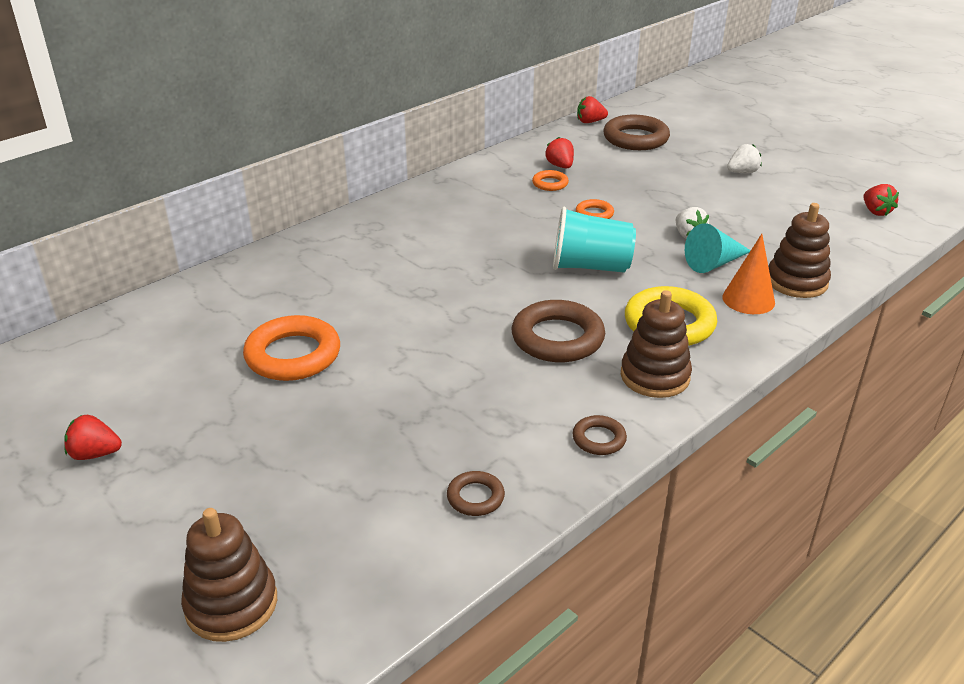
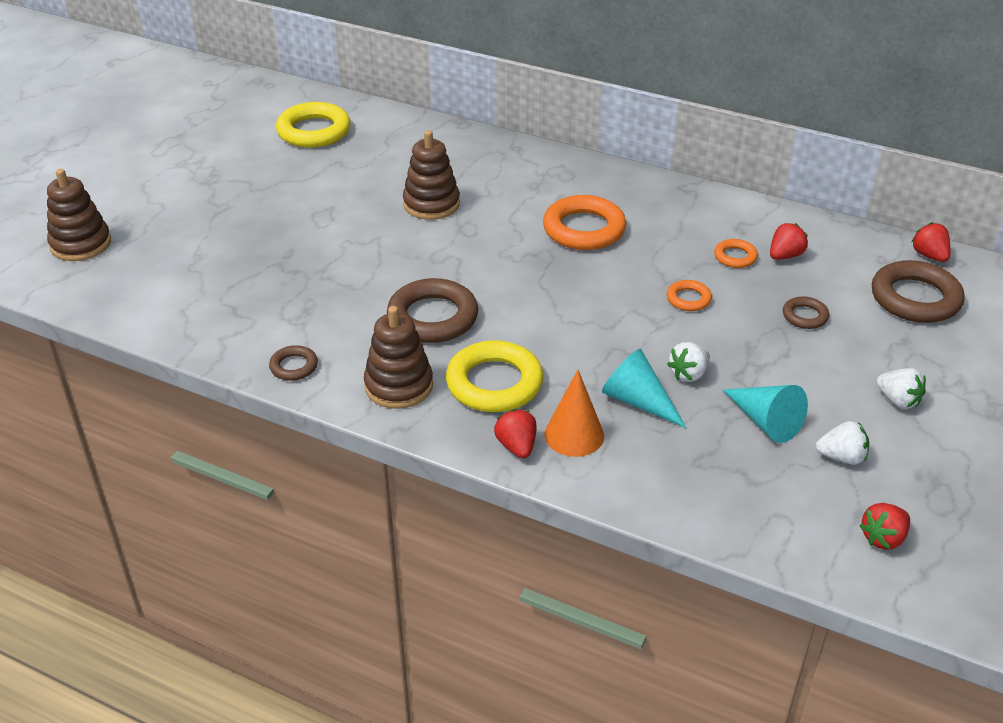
camera: 70 degrees right, 5 degrees up
(95, 454) = (202, 151): red strawberry -> red strawberry (517, 446)
(142, 355) = (314, 131): none -> yellow ring
(293, 355) = (343, 191): orange ring -> orange ring (584, 229)
(475, 497) = (203, 317): brown ring -> brown ring (805, 316)
(590, 267) = (573, 315): turquoise cup -> none
(751, 220) = (765, 421): none -> turquoise cone
(796, 204) = (841, 457): none -> white strawberry
(796, 282) = (637, 471): brown stacking toy -> brown stacking toy (431, 204)

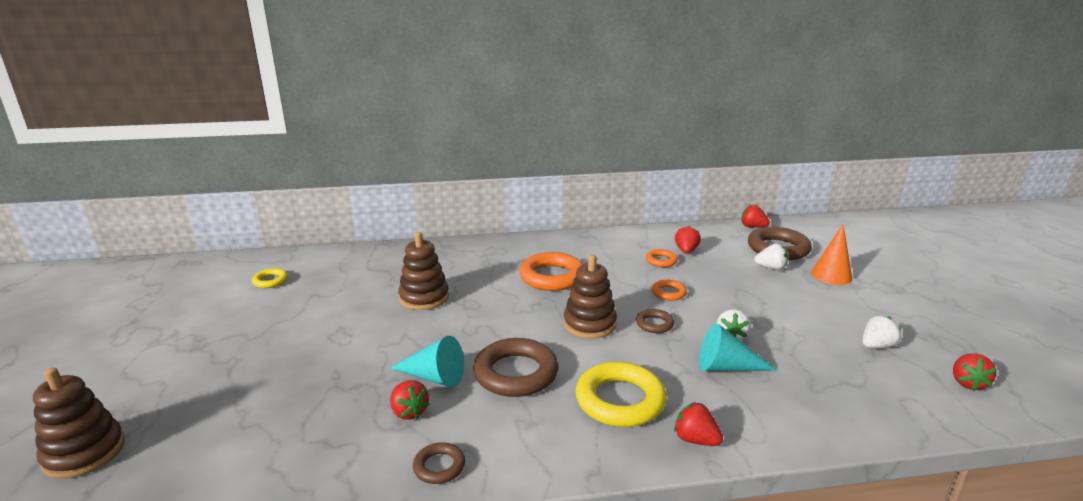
camera: 35 degrees left, 15 degrees down
(313, 312) = (409, 412): none -> red strawberry
(314, 131) = (270, 281): yellow ring -> yellow ring, size x0.50
(399, 386) = (550, 438): brown stacking toy -> brown stacking toy (589, 324)
(574, 435) = (720, 410): orange cone -> orange cone (831, 275)
(765, 421) = (810, 344): turquoise cone -> turquoise cone (434, 377)
(805, 316) = (742, 277): brown ring -> brown ring (654, 324)
(898, 400) = (851, 302): white strawberry -> white strawberry (771, 268)

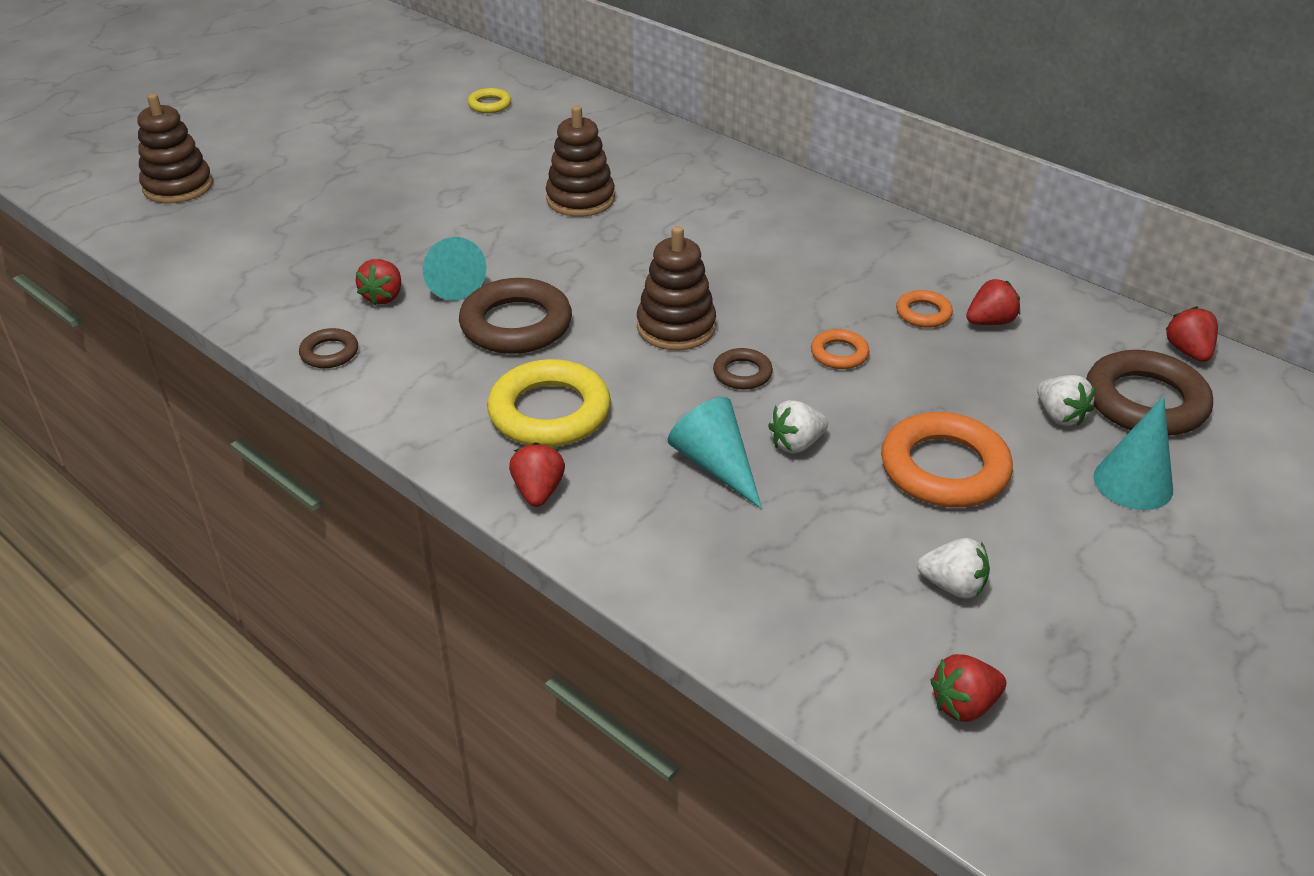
camera: 50 degrees right, 15 degrees up
(552, 277) = (747, 253): orange ring -> orange ring (944, 468)
(831, 275) = (1133, 483): orange cone -> turquoise cone

